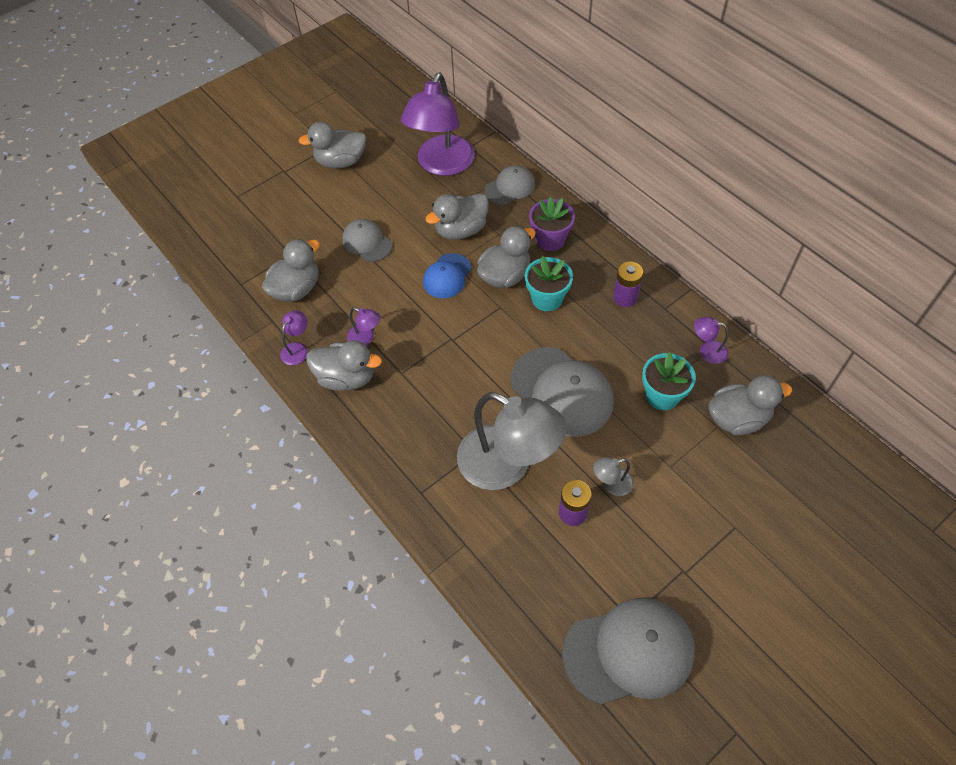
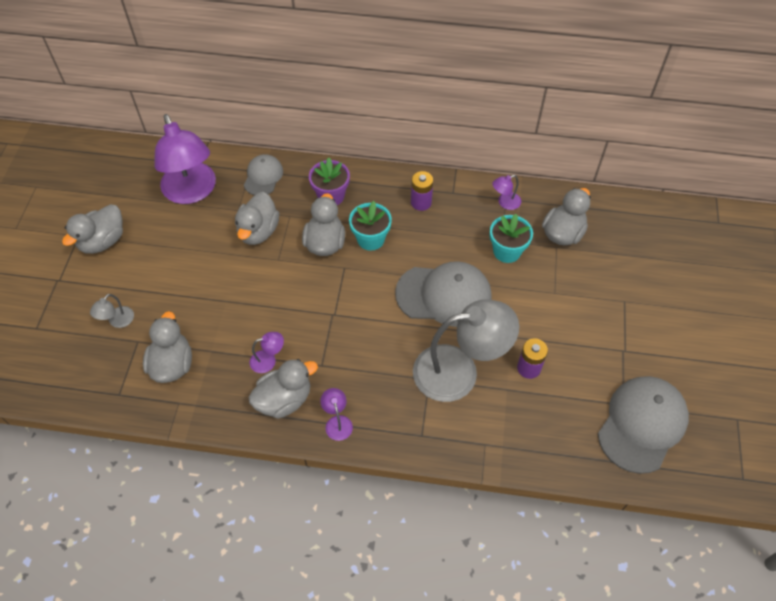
camera: 45 degrees left, 0 degrees up
(297, 349) = (222, 408): purple lamp -> purple lamp (337, 422)
(367, 242) = (193, 289): grey cap -> none
(447, 276) = (283, 272): blue cap -> none
(611, 484) = (533, 331): grey lamp -> grey lamp (117, 321)

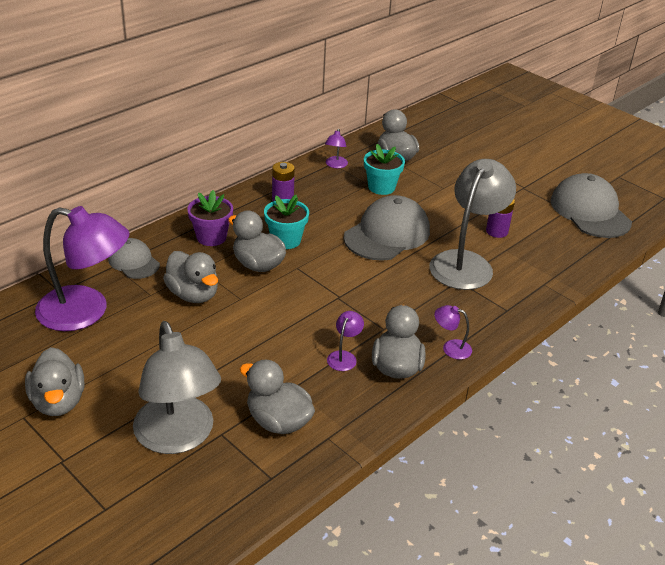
camera: 55 degrees left, 20 degrees down
(117, 321) = (178, 437): grey lamp -> grey lamp, size x2.44

